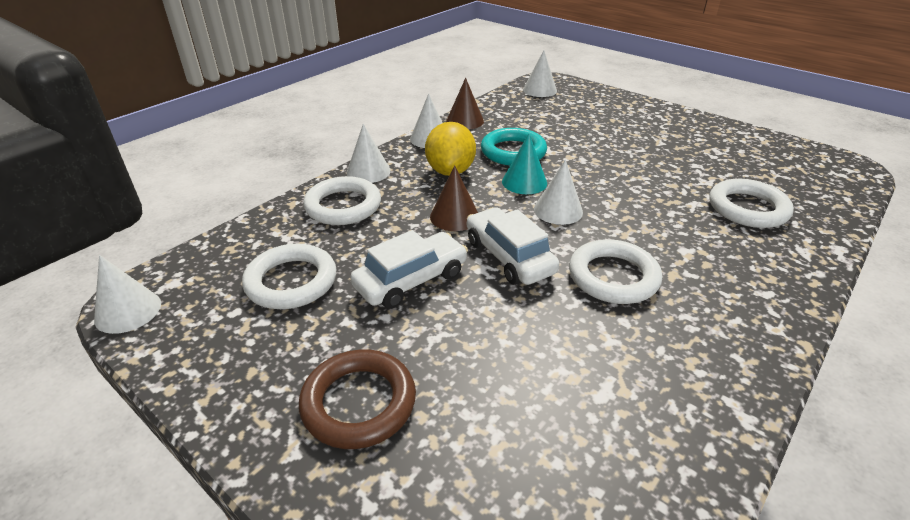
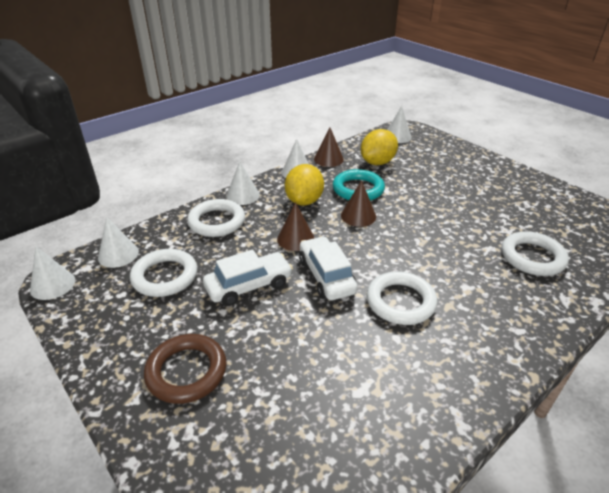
camera: 10 degrees right, 0 degrees up
(524, 182) = (358, 216): turquoise cone -> brown cone
(526, 120) = (377, 162): none -> yellow lemon
(558, 210) = (376, 242): white cone -> white cone (118, 254)

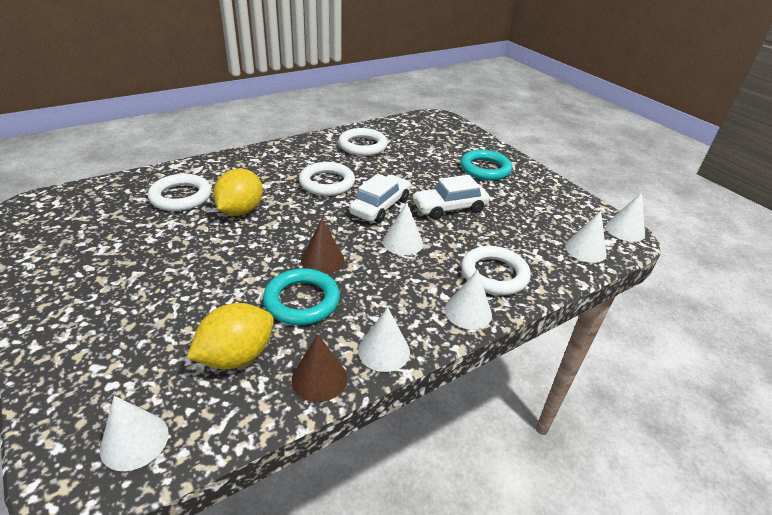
camera: 175 degrees left, 0 degrees up
(165, 276) = (527, 224): white ring -> white ring (362, 146)
(186, 371) = (485, 169): brown ring -> turquoise ring
(295, 239) = (402, 242): brown cone -> white cone
(304, 201) = (383, 290): yellow lemon -> yellow lemon (241, 211)
(326, 276) = (380, 206): white car -> white car turned 135 degrees counterclockwise

